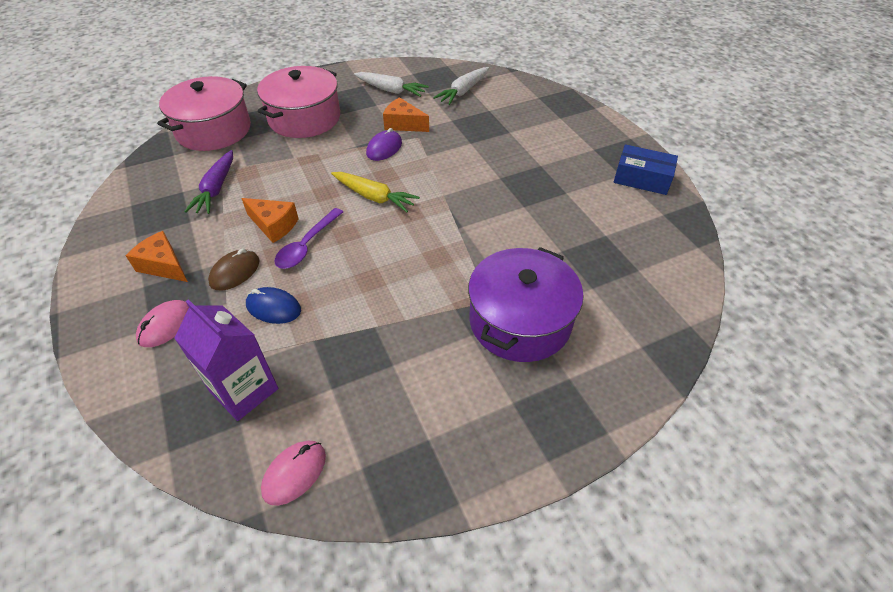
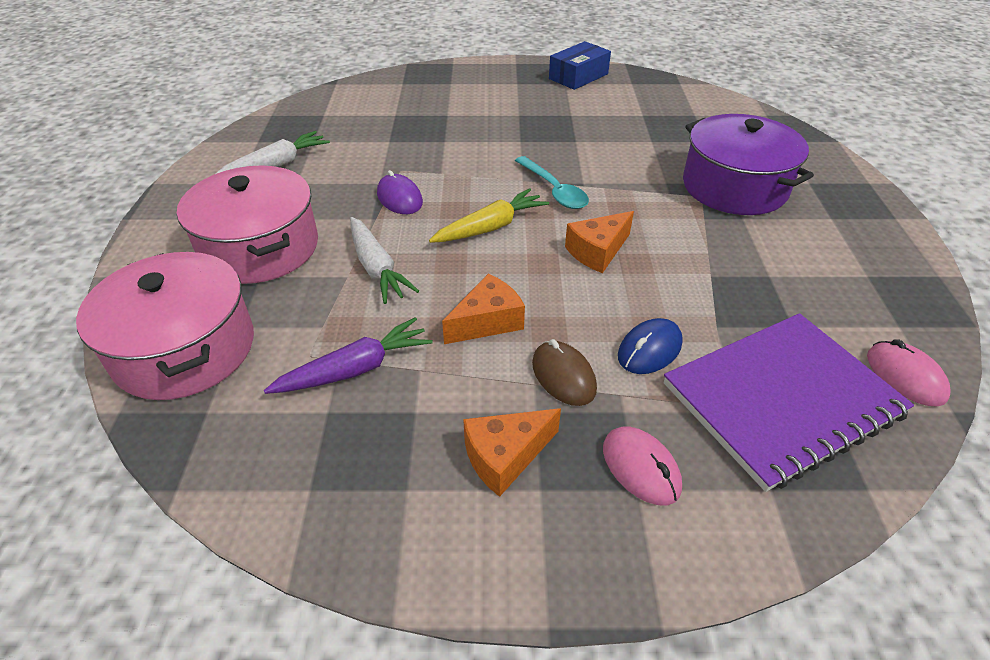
camera: 65 degrees left, 5 degrees down
(216, 189) = (355, 369): purple carrot -> purple carrot turned 60 degrees counterclockwise
(244, 390) = (781, 399): purple carton -> purple notebook
(307, 245) = (547, 299): purple spoon -> none
(403, 124) = (363, 173): orange cheese -> orange cheese (597, 251)
(440, 214) = (554, 190): none -> turquoise spoon
(463, 91) = (340, 119): white carrot -> white carrot (377, 268)

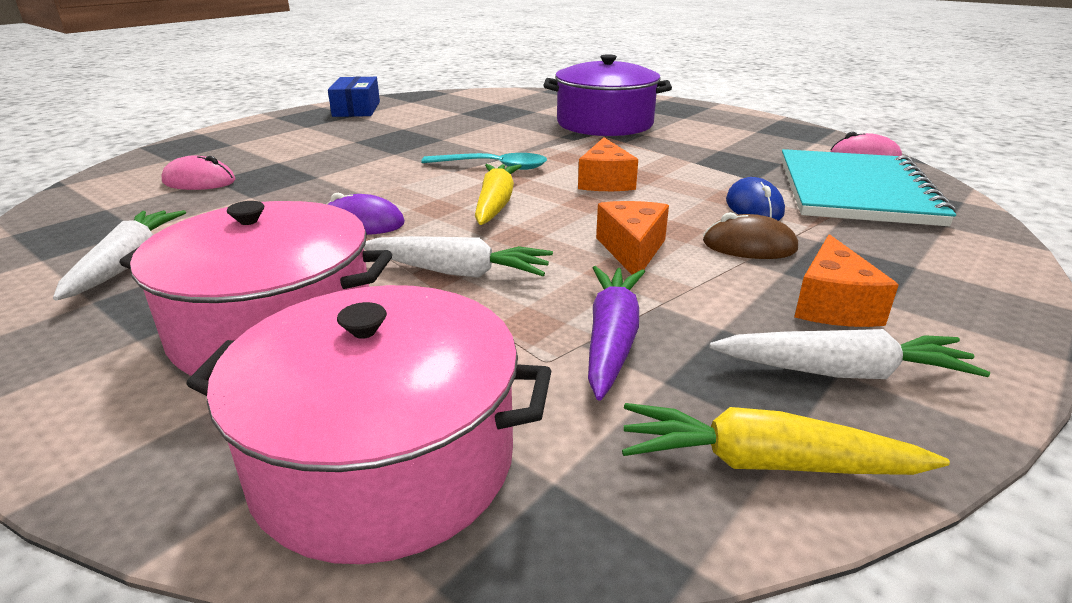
camera: 50 degrees left, 15 degrees down
(275, 486) = (764, 463): none -> yellow carrot
(406, 491) = (842, 372): none -> white carrot
(641, 468) = (891, 256): pink mouse -> pink mouse (199, 181)
(781, 399) = (855, 191): purple notebook -> turquoise notebook

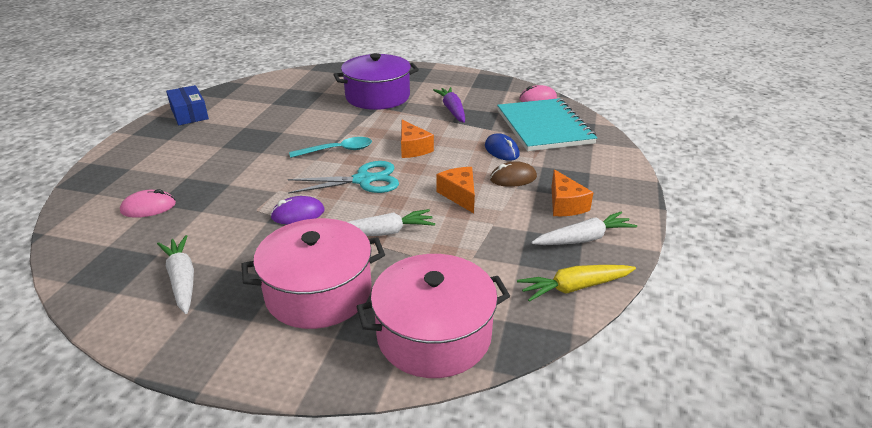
camera: 25 degrees left, 5 degrees up
(495, 204) = (363, 180): yellow carrot -> turquoise scissors
(612, 339) = (484, 250): purple carrot -> purple carrot (452, 110)

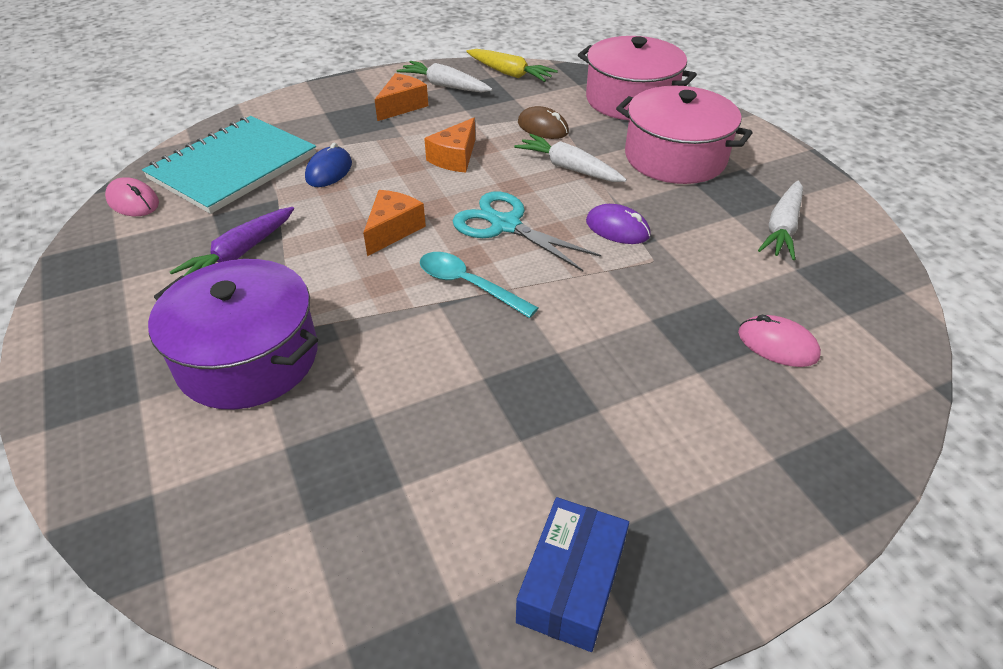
camera: 130 degrees left, 10 degrees up
(513, 178) = (385, 143): brown mouse -> brown mouse (543, 127)

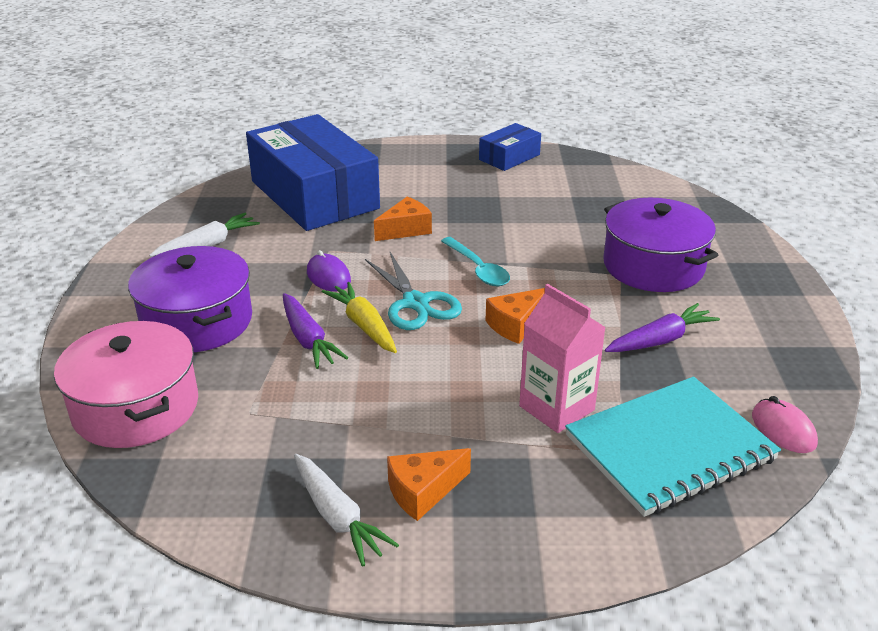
camera: 155 degrees left, 10 degrees down
(329, 171) = (556, 408): blue mouse -> pink carton
(455, 158) = (410, 385): orange cheese -> orange cheese (406, 229)
(509, 73) = (225, 513): yellow carrot -> yellow carrot (364, 325)
(543, 127) = (281, 397): brown mouse -> none
(569, 168) = (308, 339): white carrot -> purple carrot
(675, 157) = (197, 321): pink pot -> purple pot
(777, 345) = (314, 194): pink mouse -> blue box

